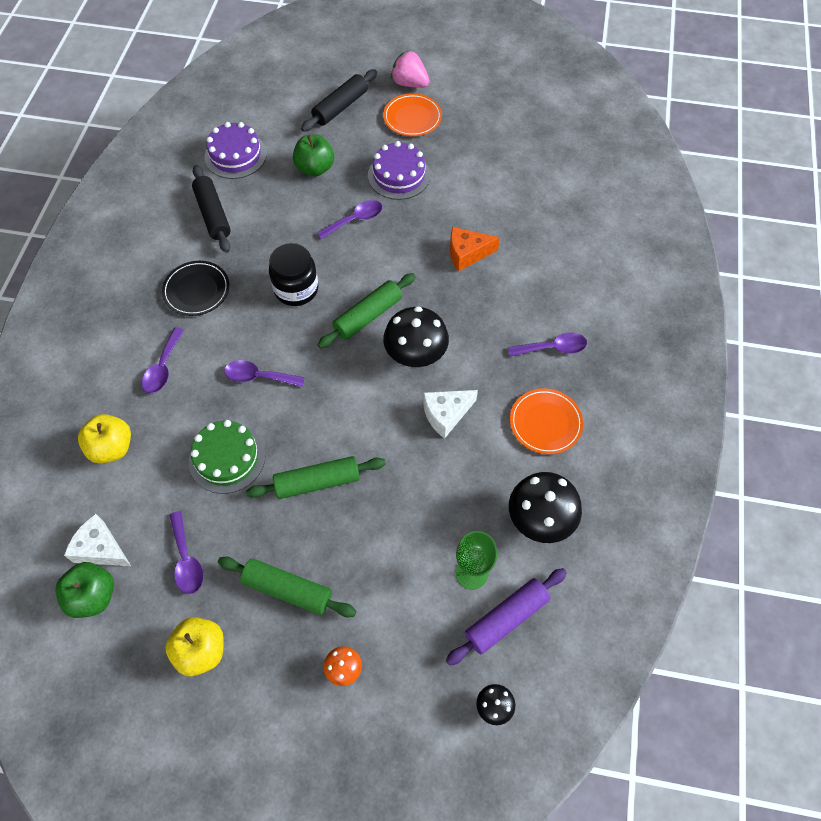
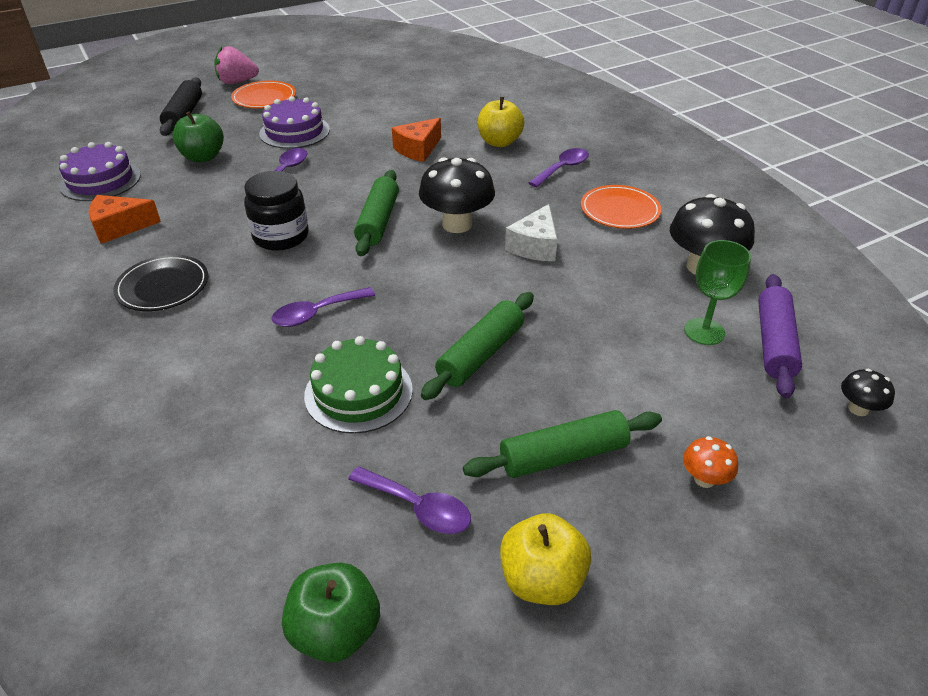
camera: 40 degrees left, 20 degrees down
(101, 549) = (290, 573): white cheese -> none
(112, 448) = (197, 467): yellow apple -> yellow apple (499, 142)
(163, 367) = (189, 363): purple spoon -> none
(213, 214) = (120, 227): black rolling pin -> orange cheese

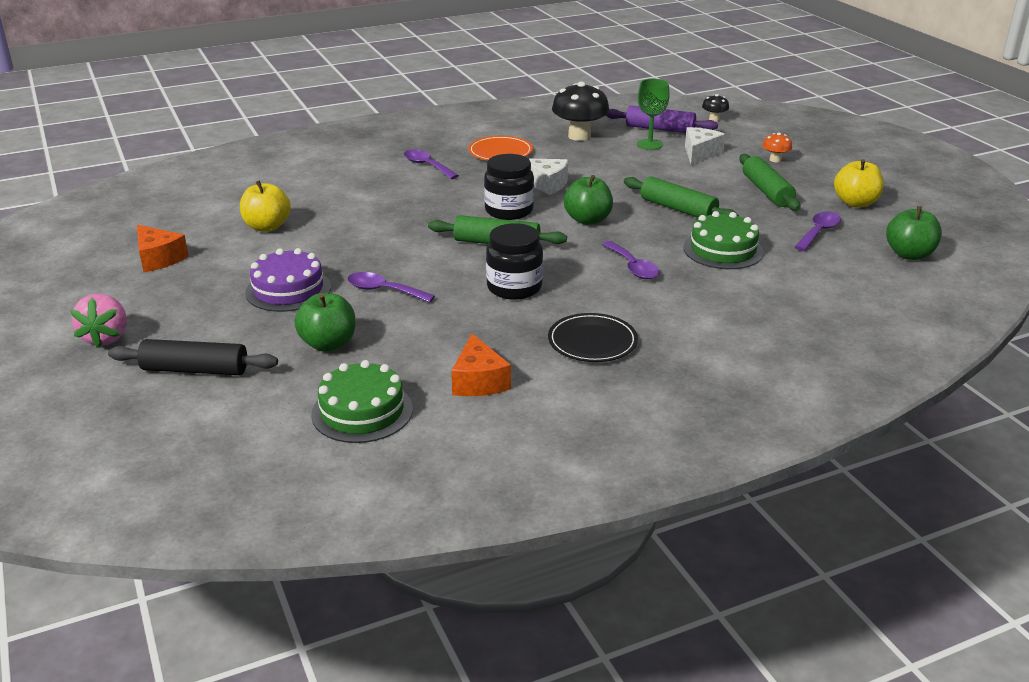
camera: 85 degrees left, 10 degrees down
(100, 180) = (362, 411): purple cake -> green cake
(264, 98) = (176, 314): orange plate -> none
(418, 149) = (364, 223): orange cheese -> orange cheese (158, 258)
(439, 279) = (588, 220): none -> green apple
(457, 224) = (509, 211): black mushroom -> black jar
(499, 142) = (366, 187): yellow apple -> yellow apple (267, 227)
(691, 384) = (700, 153): none -> white cheese

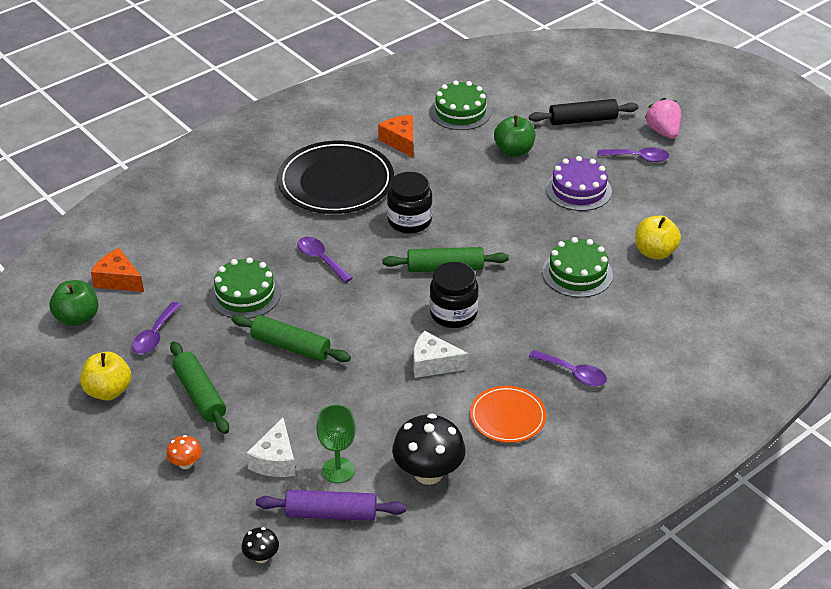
camera: 165 degrees right, 10 degrees up
(158, 258) = (706, 202): orange cheese -> orange cheese (118, 280)
(362, 222) = (577, 273): none -> green cake
(384, 291) = (507, 201): purple spoon -> purple spoon (638, 158)
(588, 220) = (374, 313): green apple -> none
(592, 342) = (336, 182): black plate -> black plate, size x1.82

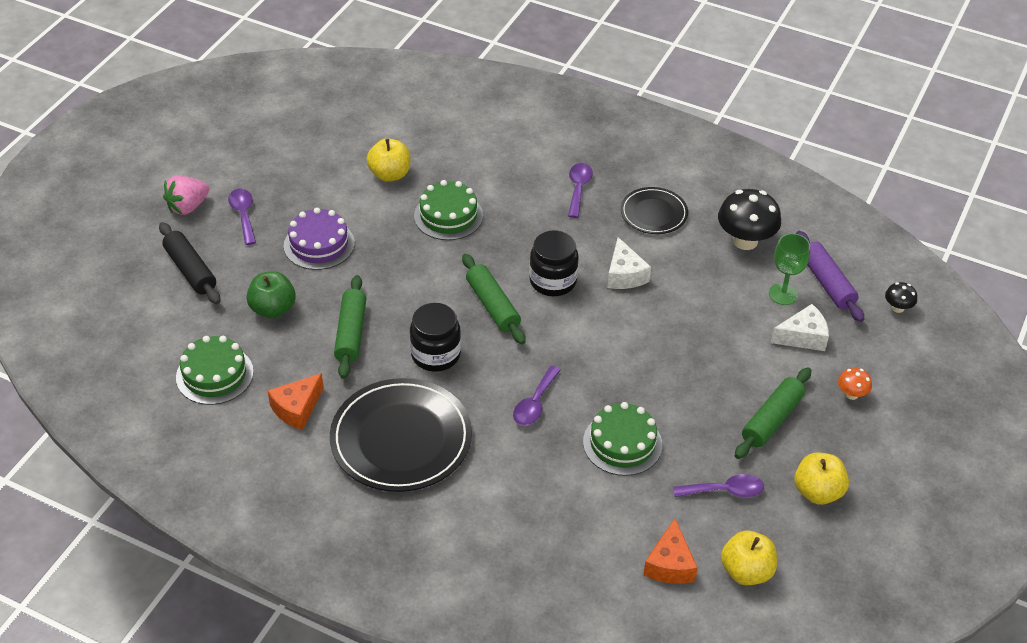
camera: 115 degrees left, 5 degrees up
(77, 318) = (746, 571): green apple -> yellow apple
(291, 346) = (668, 379): green rolling pin -> green rolling pin (351, 333)
(507, 417) = (654, 213): orange plate -> black plate

